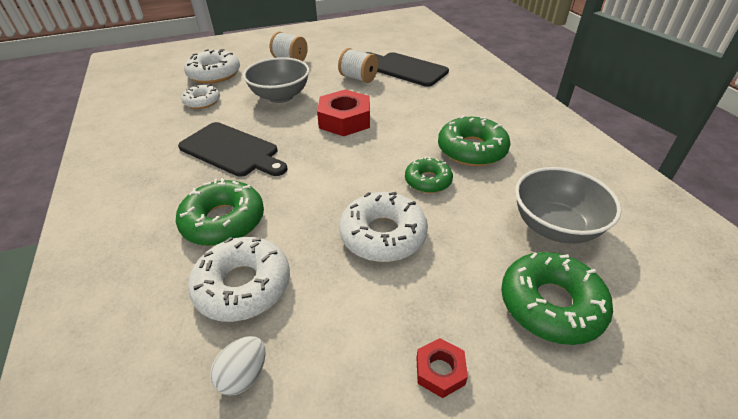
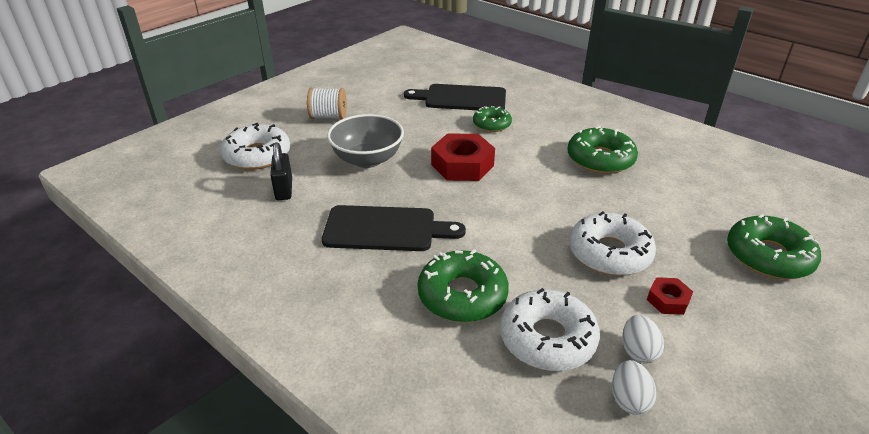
camera: 30 degrees left, 5 degrees down
(202, 102) = (284, 189): white donut -> black padlock
(304, 335) = (638, 351): none -> white egg
(358, 78) = (426, 119): white spool -> none
(428, 181) = (595, 197): green donut -> green donut (491, 124)
(440, 371) = (750, 330): red nut -> red nut (668, 300)
(555, 226) = (718, 201): grey bowl -> none

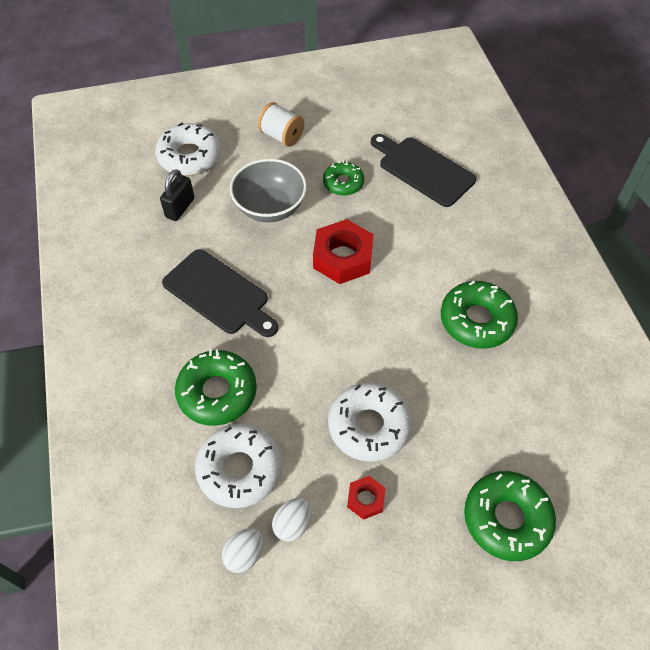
camera: 35 degrees right, 20 degrees up
(491, 124) = (418, 220): green donut -> green donut (343, 183)

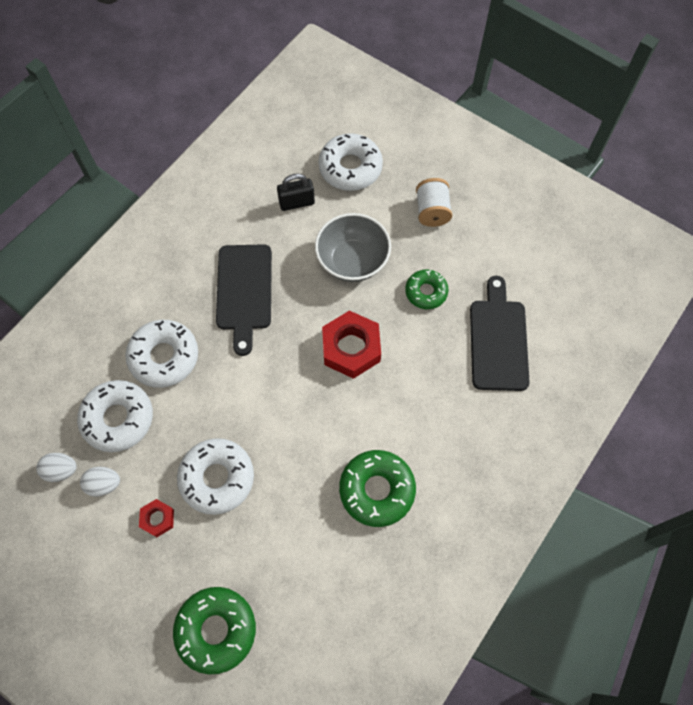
camera: 50 degrees right, 10 degrees up
(217, 392) = (164, 357): green donut -> white donut

